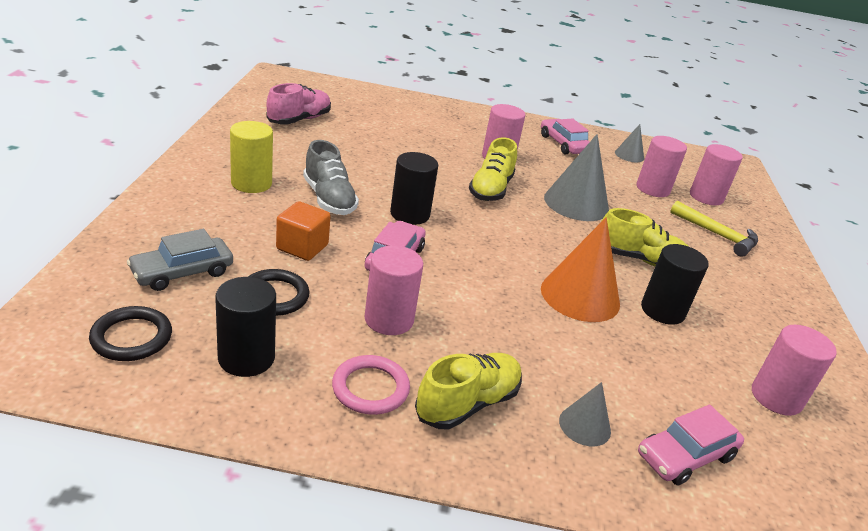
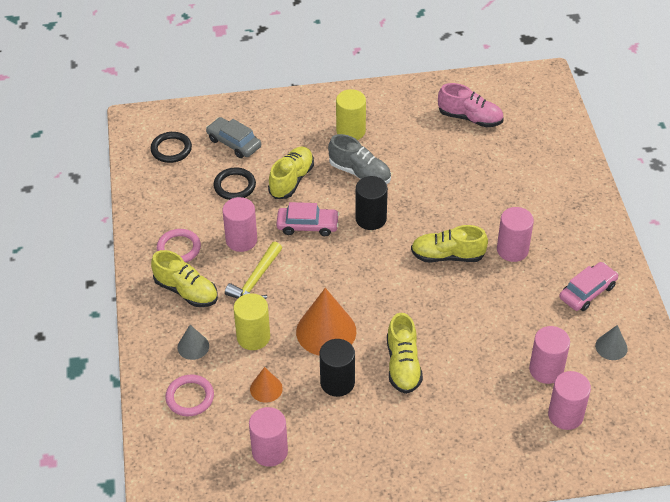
camera: 80 degrees right, 15 degrees up
(246, 358) = (177, 194): black cylinder -> none
(302, 247) = (291, 180): orange cube -> yellow shoe
(329, 199) = (359, 173): grey shoe -> grey shoe turned 105 degrees counterclockwise
(576, 203) = (468, 314): grey cone -> none
(577, 358) = (253, 337): none -> yellow cylinder
(670, 372) = (266, 388): none -> orange cone
(685, 455) = (190, 397): pink car -> pink ring
(717, 235) = (489, 422): yellow hammer -> yellow hammer (256, 280)

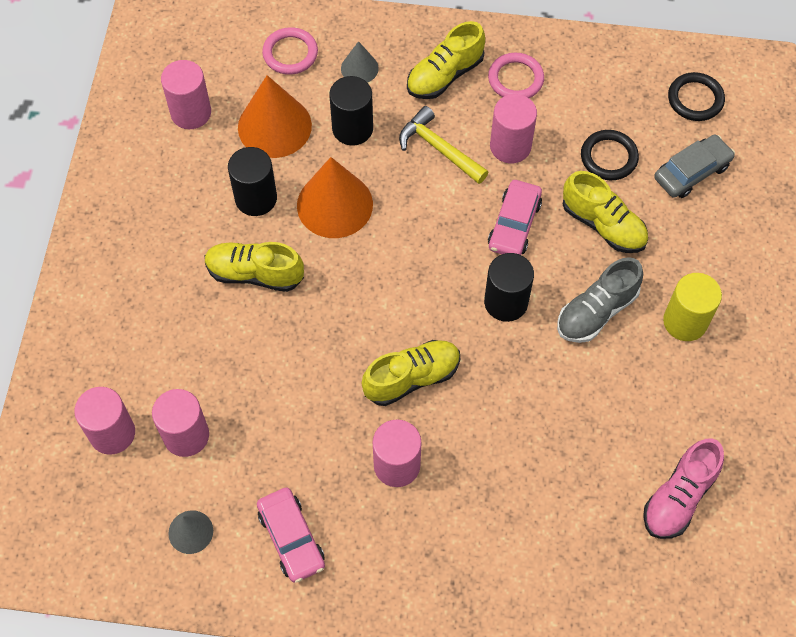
camera: 105 degrees right, 15 degrees up
(253, 337) = (352, 128): yellow cylinder -> black cylinder
(266, 388) = (274, 126): orange cone -> orange cone, size x1.91
(447, 256) = (411, 378): yellow shoe -> yellow shoe turned 45 degrees clockwise

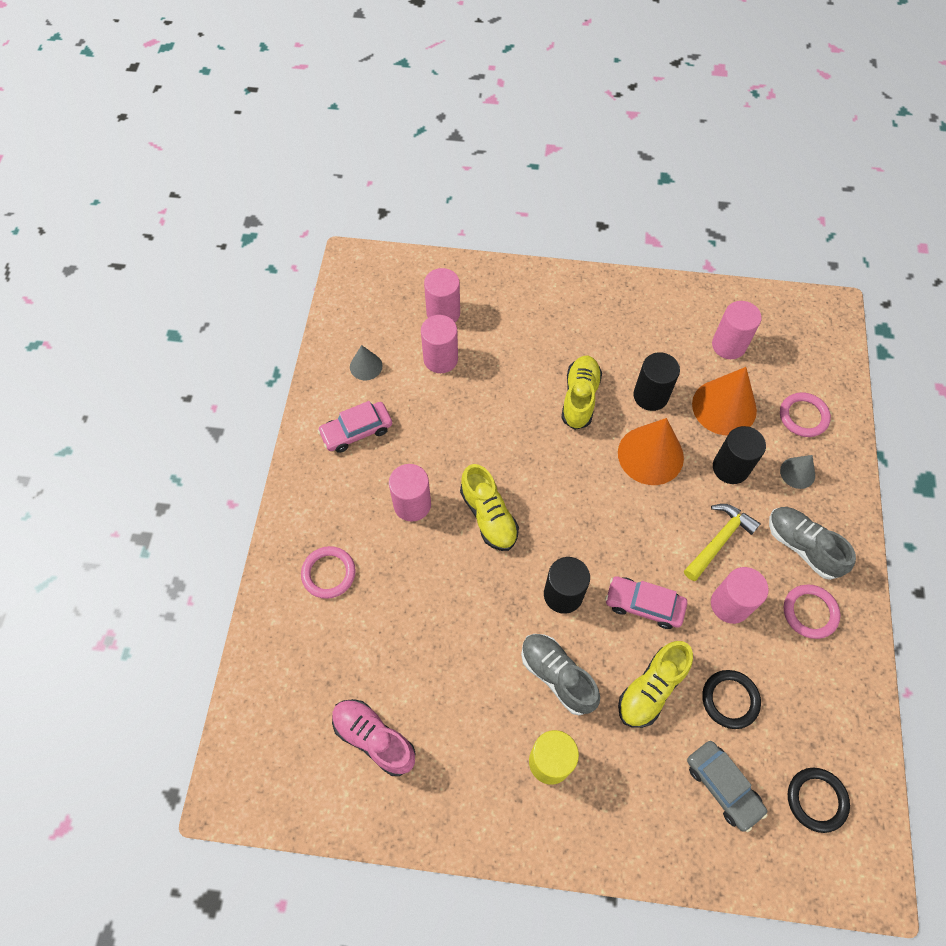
camera: 90 degrees right, 0 degrees up
(445, 75) = (802, 546): yellow shoe -> grey shoe
(489, 560) = (328, 573): none -> pink ring

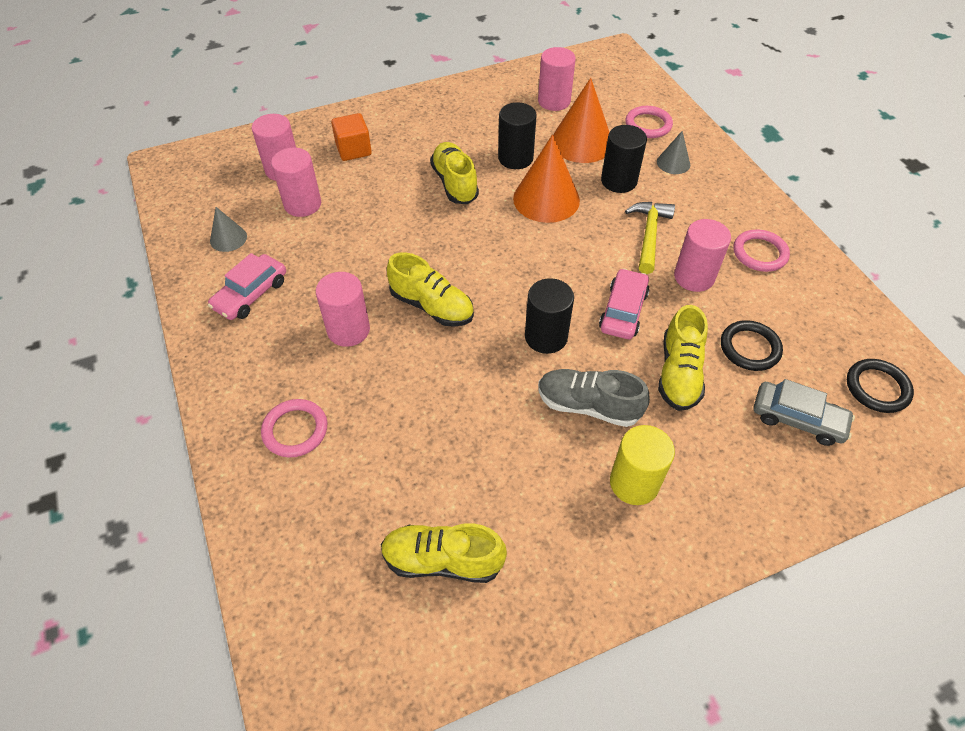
camera: 30 degrees left, 10 degrees down
(374, 738) = (443, 560): pink shoe -> yellow shoe
(513, 319) = (353, 150): none -> orange cube
(644, 605) = (623, 311): pink car -> pink car turned 120 degrees clockwise
(802, 546) = (717, 210): grey shoe -> none

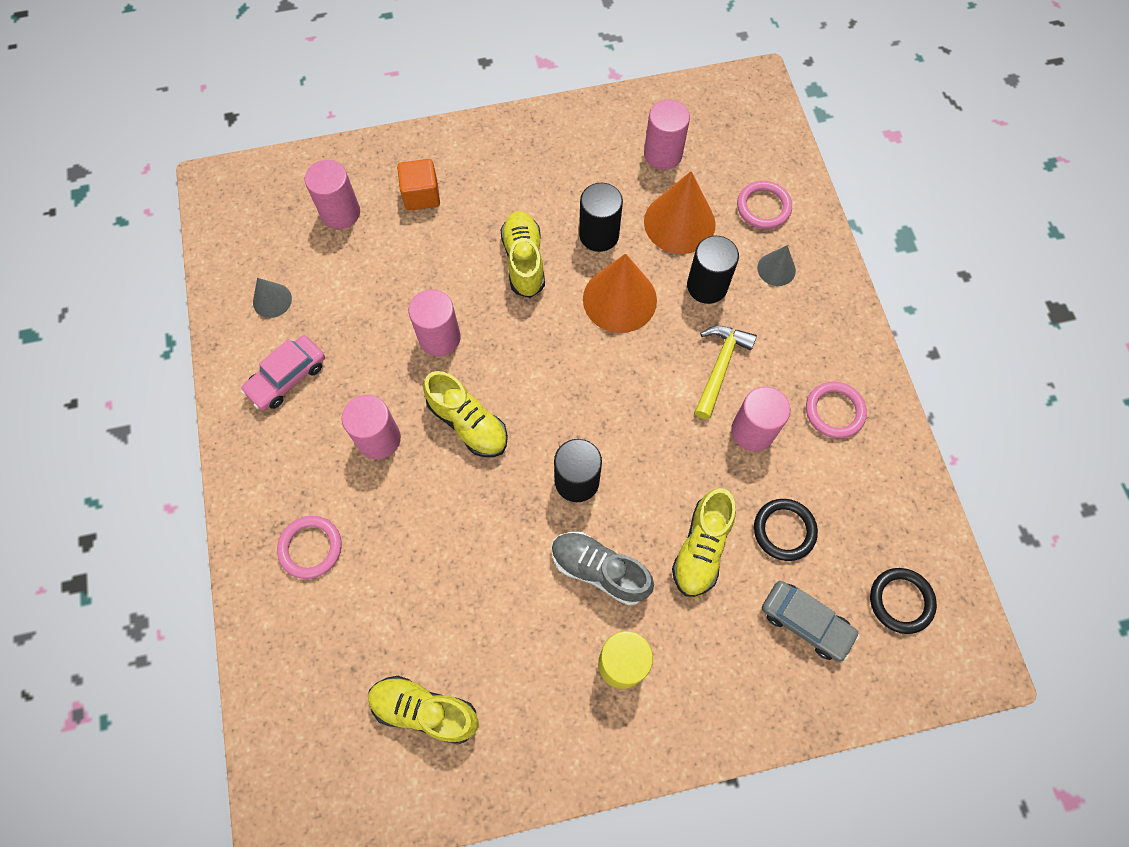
camera: 10 degrees right, 15 degrees up
(302, 204) = (355, 265): pink cylinder -> pink cylinder (439, 338)
(623, 311) = (665, 462): pink car -> none

